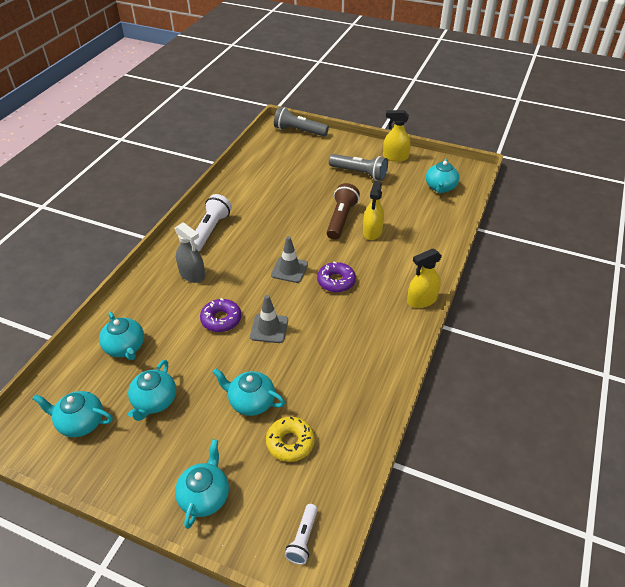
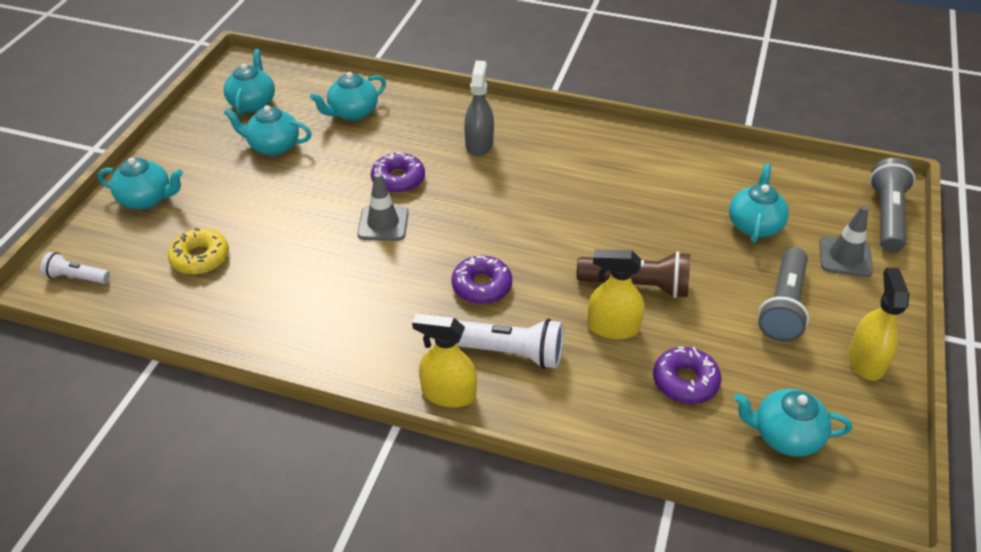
camera: 85 degrees right, 0 degrees up
(192, 274) = (479, 144): grey spray bottle -> grey spray bottle turned 150 degrees clockwise
(210, 230) = (572, 147): white flashlight -> white flashlight (507, 352)
(251, 402) = (264, 219): turquoise teapot -> turquoise teapot (754, 225)
(289, 269) = (501, 234): grey traffic cone -> grey traffic cone (845, 257)
(409, 212) = (685, 381): none -> purple donut
(421, 300) = (448, 393): yellow spray bottle -> yellow spray bottle turned 45 degrees counterclockwise

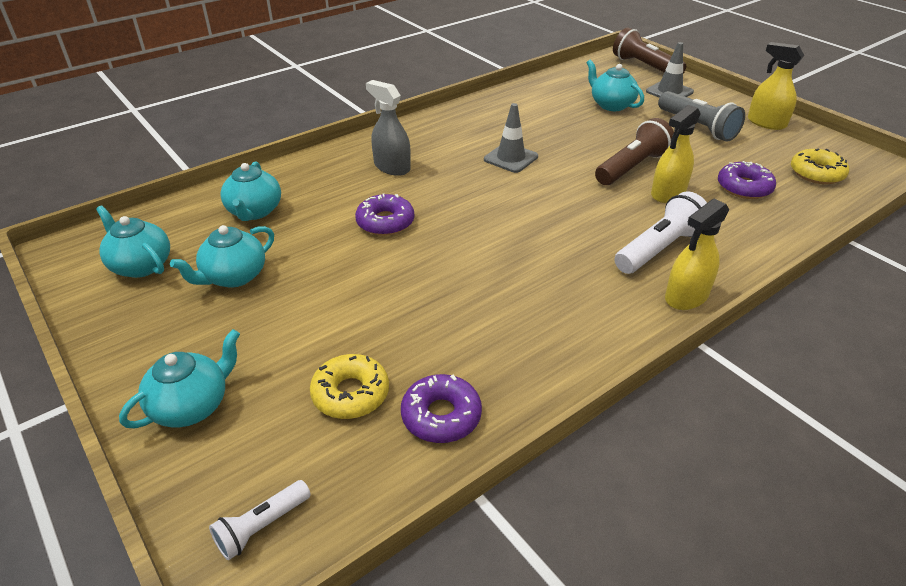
camera: 55 degrees left, 5 degrees down
(383, 224) = (436, 252): grey traffic cone -> grey traffic cone (510, 158)
(482, 286) = (570, 232): purple donut -> purple donut (441, 416)
(785, 436) = (816, 173): turquoise teapot -> yellow donut
(886, 216) = (645, 67): grey flashlight -> brown flashlight

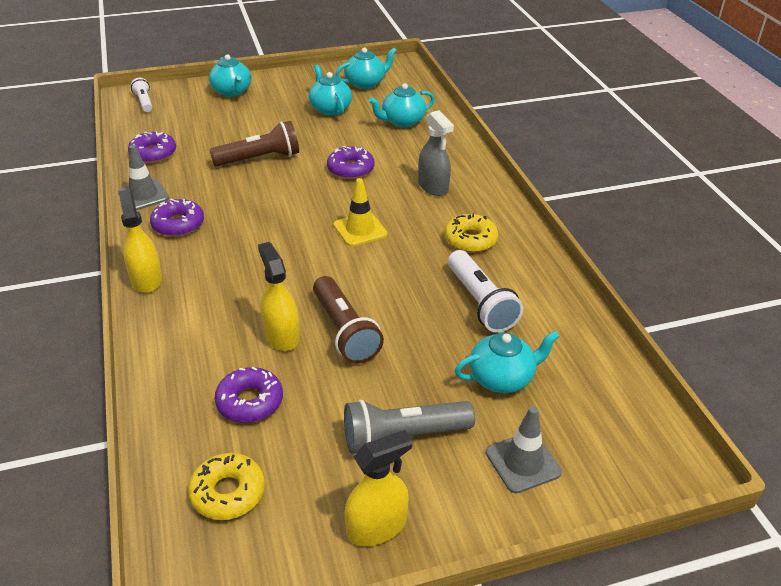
camera: 110 degrees right, 0 degrees up
(254, 211) = (402, 121): turquoise teapot -> turquoise teapot turned 45 degrees counterclockwise
(350, 394) = (196, 131): yellow donut -> yellow donut (470, 239)
(392, 167) = (433, 186): grey spray bottle -> grey spray bottle turned 90 degrees clockwise
(494, 190) = (360, 230): none -> yellow traffic cone
(510, 158) = (411, 255): grey traffic cone -> grey traffic cone (143, 195)
(582, 313) = (178, 224): none -> purple donut
(645, 67) = (628, 478): brown flashlight -> brown flashlight (259, 159)
(659, 249) = (209, 291): white flashlight -> white flashlight (480, 302)

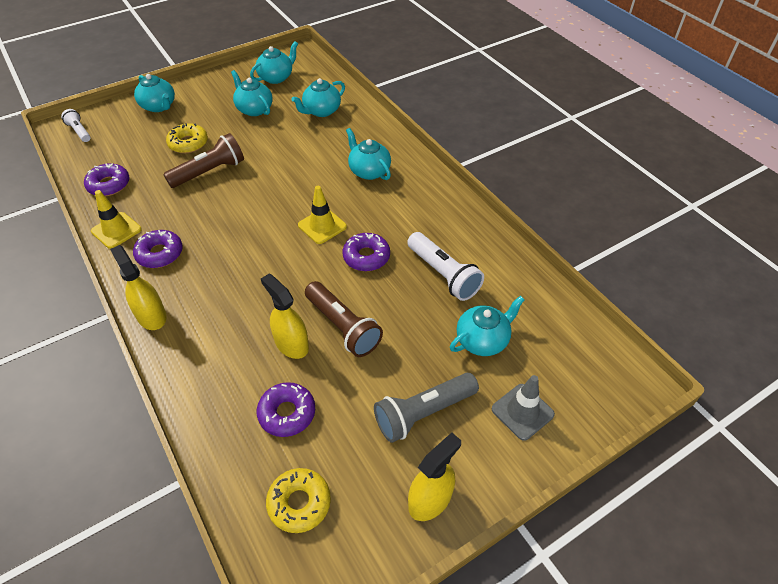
camera: 15 degrees left, 10 degrees up
(143, 195) = (116, 230): grey traffic cone -> yellow traffic cone
(350, 169) = (293, 167): purple donut -> purple donut (366, 257)
(433, 186) = (369, 171): grey spray bottle -> turquoise teapot
(470, 239) = (416, 216): yellow donut -> yellow donut (188, 143)

